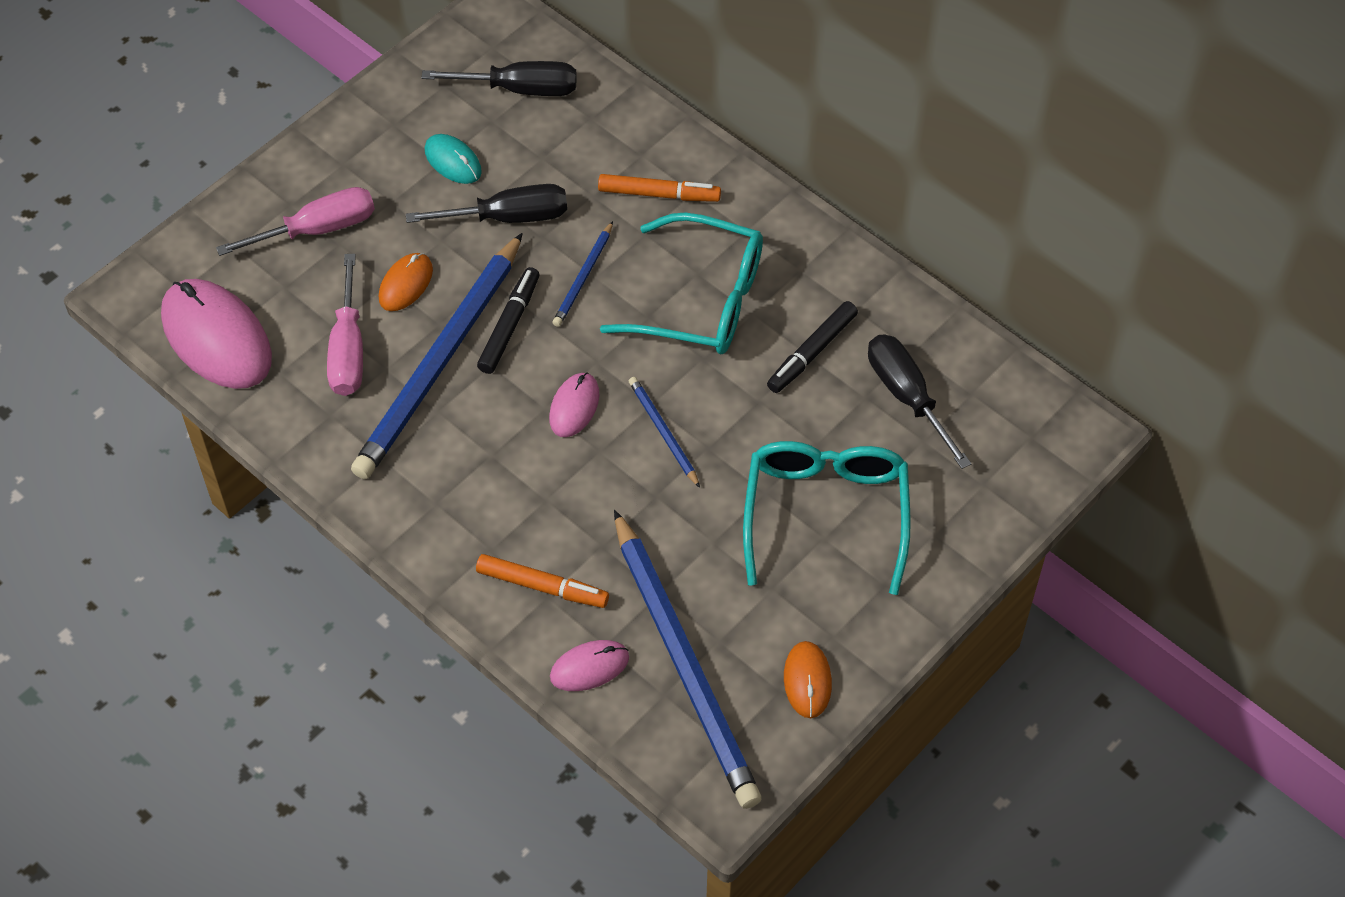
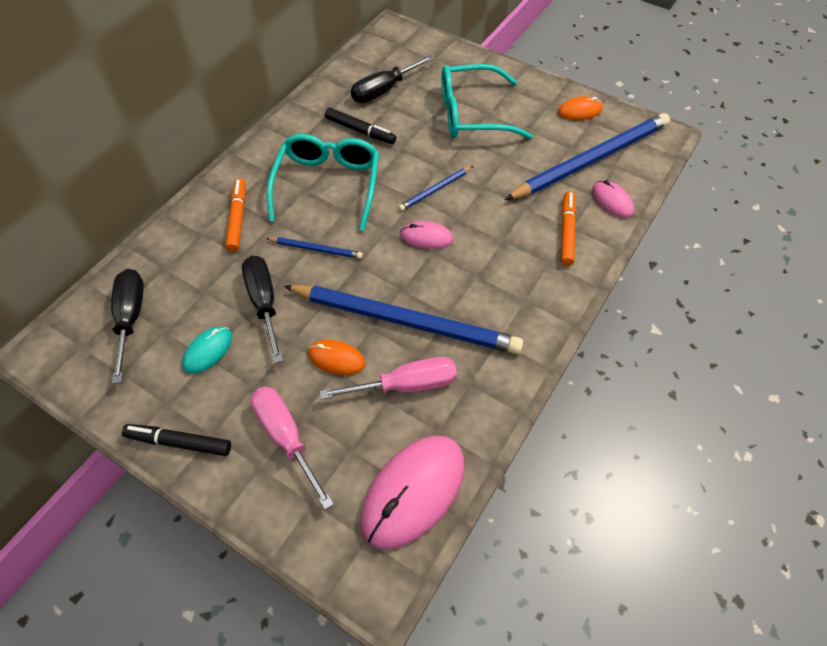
camera: 100 degrees left, 0 degrees up
(509, 325) = (365, 285): black marker -> black marker (179, 442)

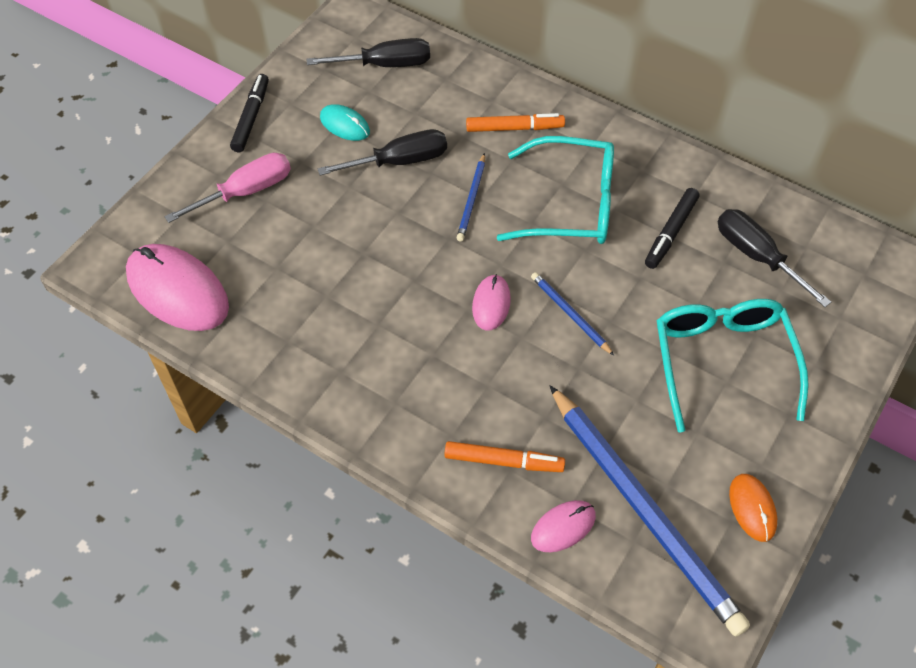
camera: 90 degrees right, 0 degrees up
(336, 358) = (328, 225): orange mouse -> none
(404, 320) = (371, 282): blue pencil -> none
(406, 385) = (291, 284): pink screwdriver -> none

